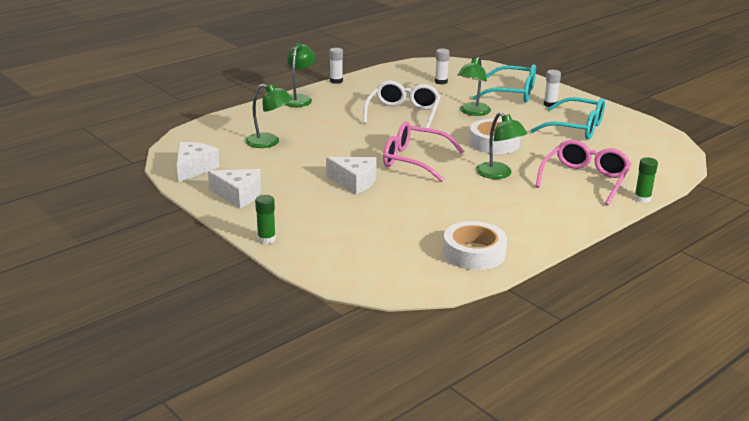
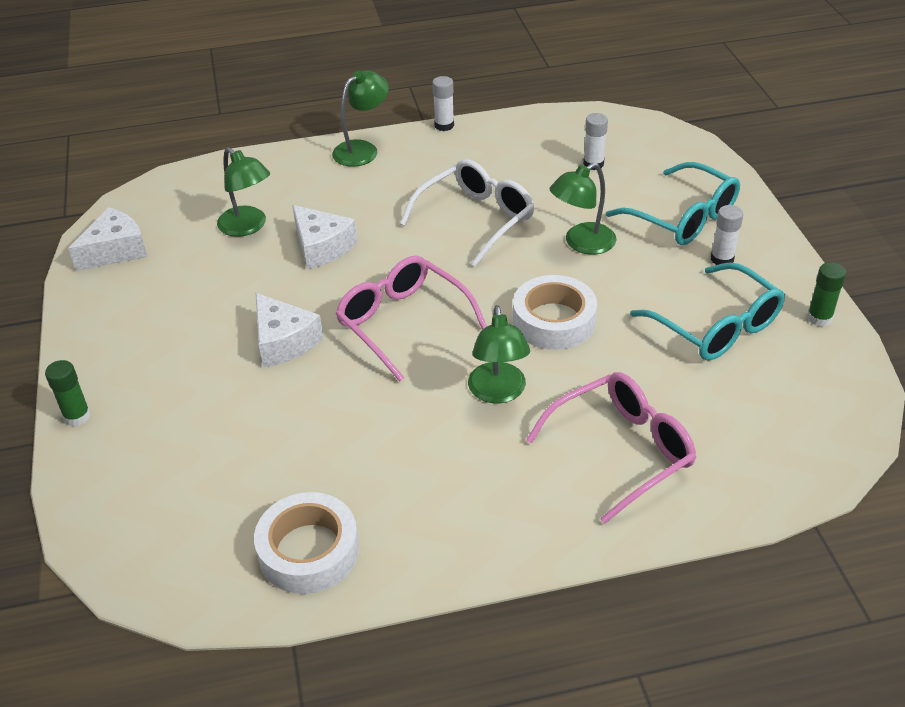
camera: 30 degrees right, 15 degrees up
(238, 195) = (121, 319): white cheese -> white cheese (322, 247)
(642, 198) = (678, 529): green glue stick -> green glue stick (819, 318)

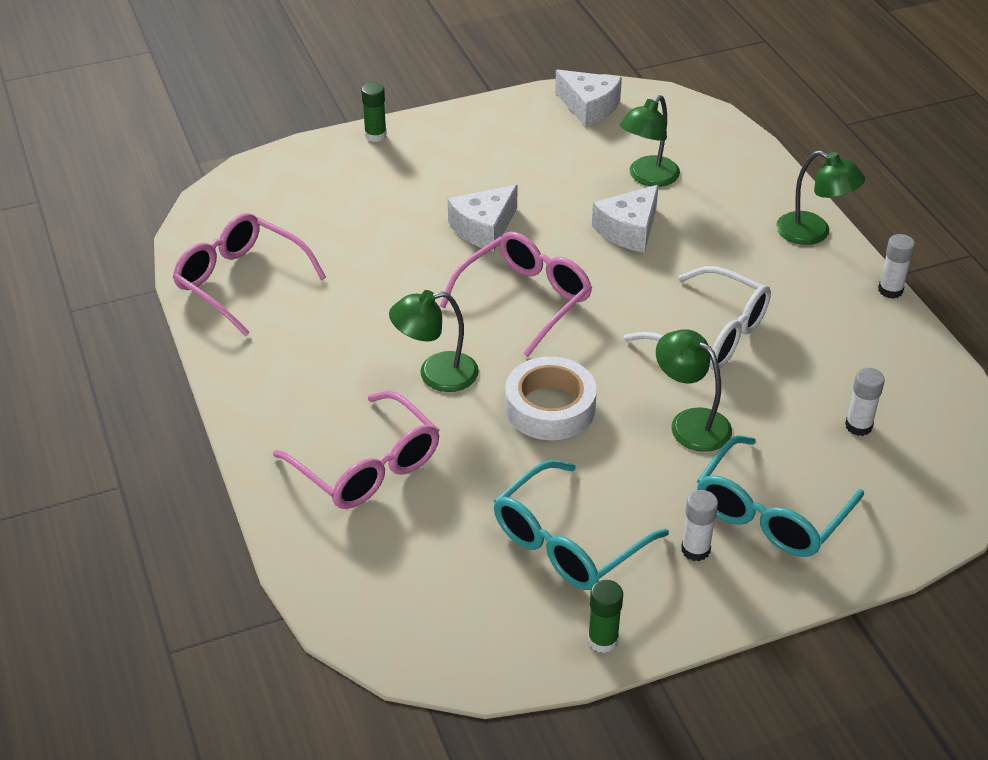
camera: 80 degrees right, 0 degrees up
(308, 551) = (241, 281): white tape -> pink glasses

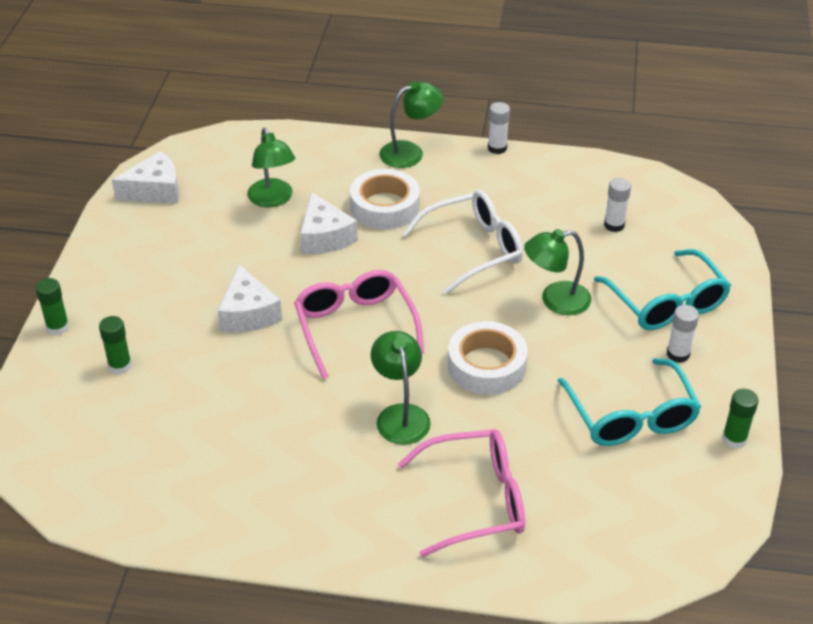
camera: 60 degrees left, 0 degrees up
(241, 281) = (176, 496): pink glasses -> none
(360, 187) = (120, 366): none -> green glue stick
(436, 374) = (400, 415): green lamp -> green lamp turned 150 degrees clockwise
(712, 250) = (384, 206): none -> white tape

